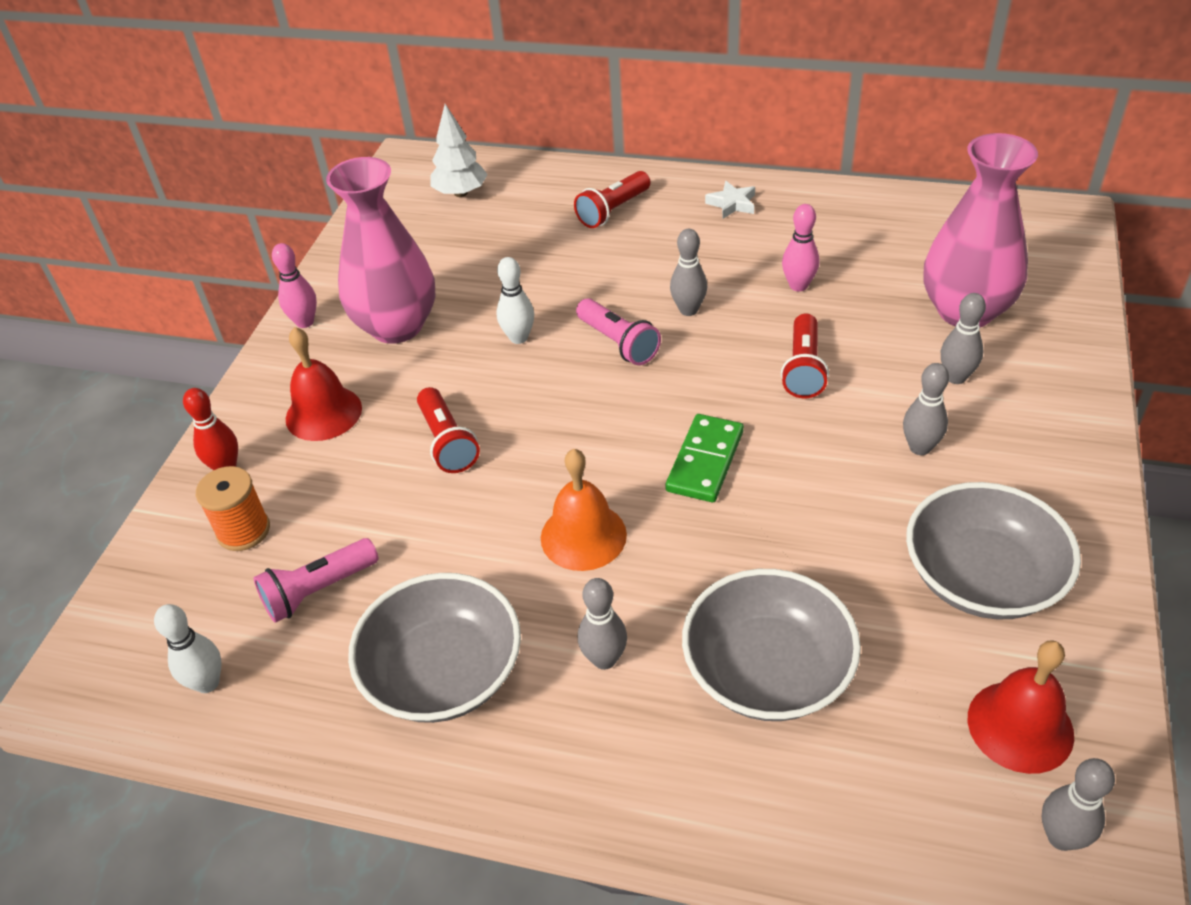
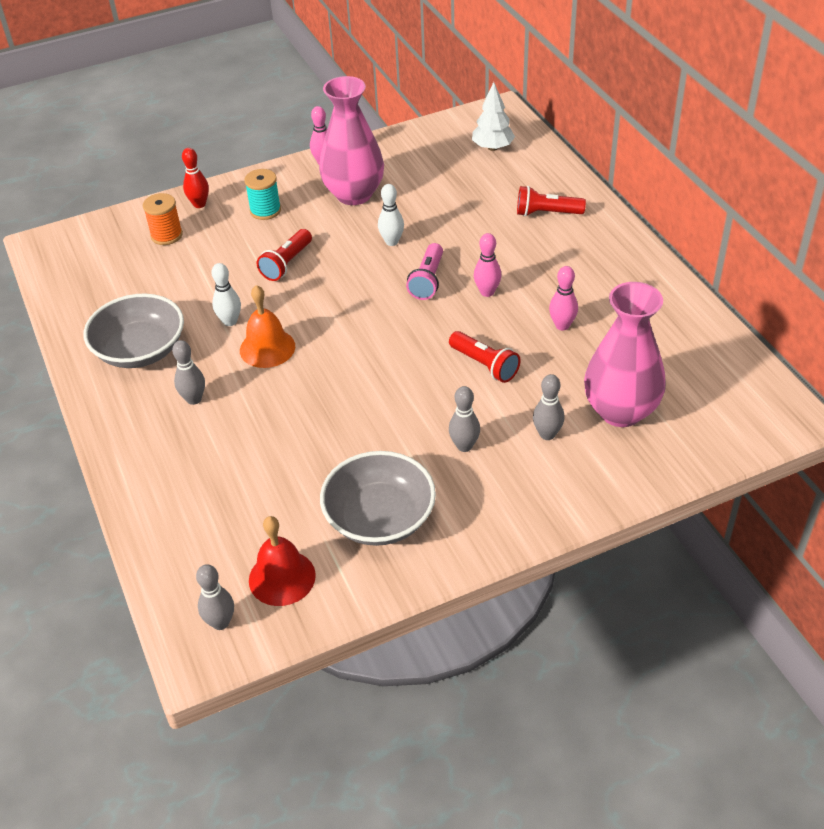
camera: 50 degrees right, 0 degrees up
(207, 683) = (74, 282): white bowling pin -> white bowling pin (230, 321)
(318, 590) = (153, 281): pink flashlight -> none
(323, 413) = (265, 210): red bell -> turquoise spool
(688, 310) = (487, 292): grey bowling pin -> pink bowling pin
(705, 461) = (365, 364): green domino -> none
(732, 204) = (613, 257): white star -> none
(767, 670) = (237, 461): grey bowl -> none
(803, 368) = (484, 365): red flashlight -> red flashlight turned 105 degrees counterclockwise

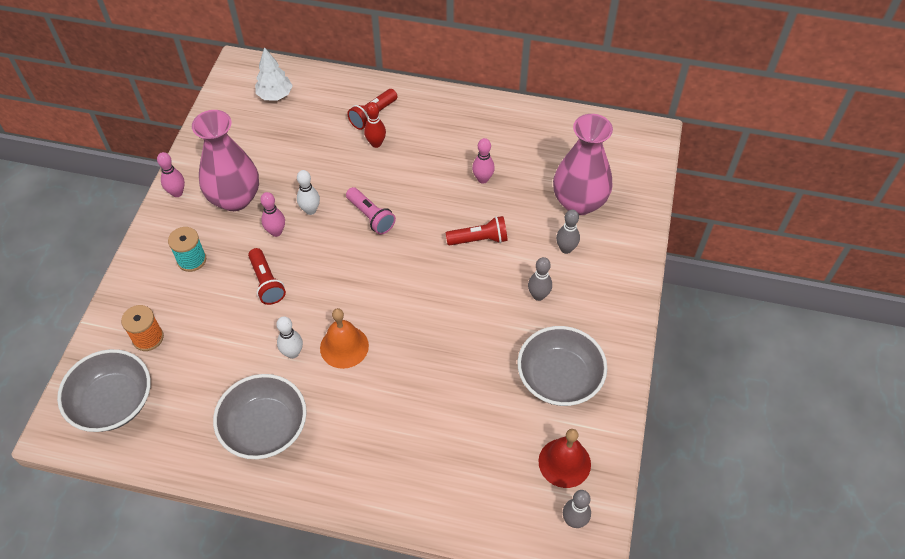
camera: 55 degrees left, 10 degrees up
(91, 255) = (113, 402): none -> grey bowl
(194, 399) = (352, 421): grey bowling pin -> none
(199, 204) = (134, 296): red bowling pin -> red bowling pin (376, 143)
(487, 292) = (414, 194): pink bowling pin -> pink bowling pin (276, 232)

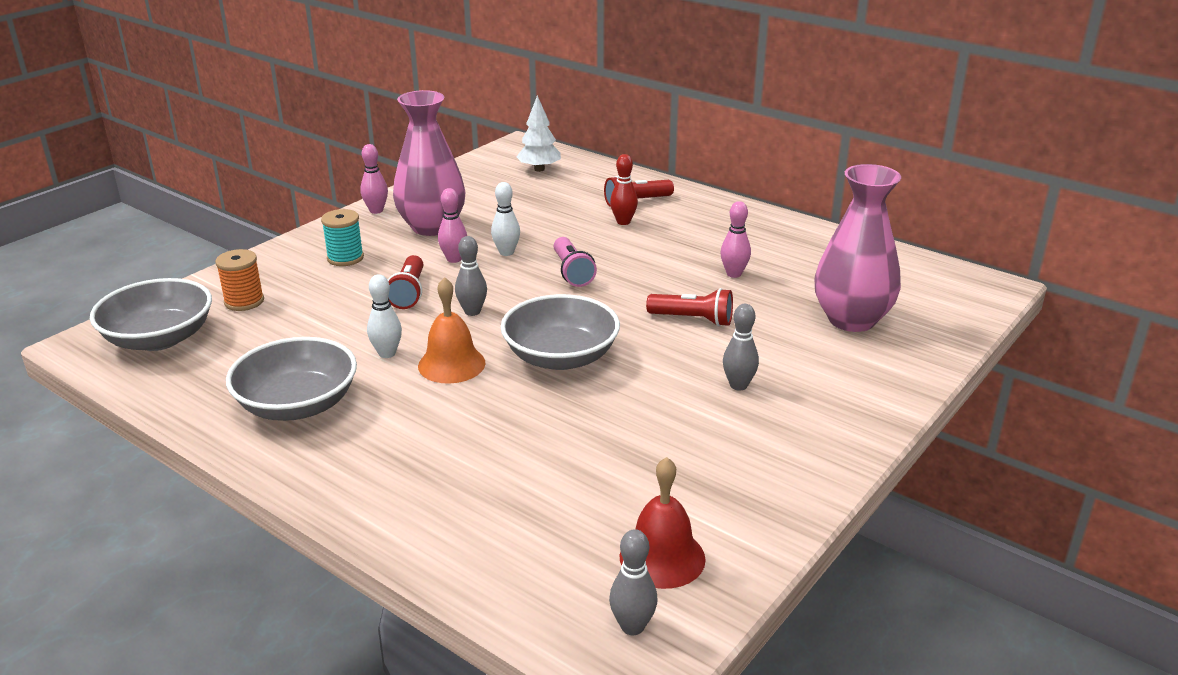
camera: 25 degrees right, 25 degrees down
(559, 378) = (714, 469): grey bowl -> grey bowl (561, 357)
(566, 249) = (806, 354): grey bowling pin -> grey bowling pin (472, 312)

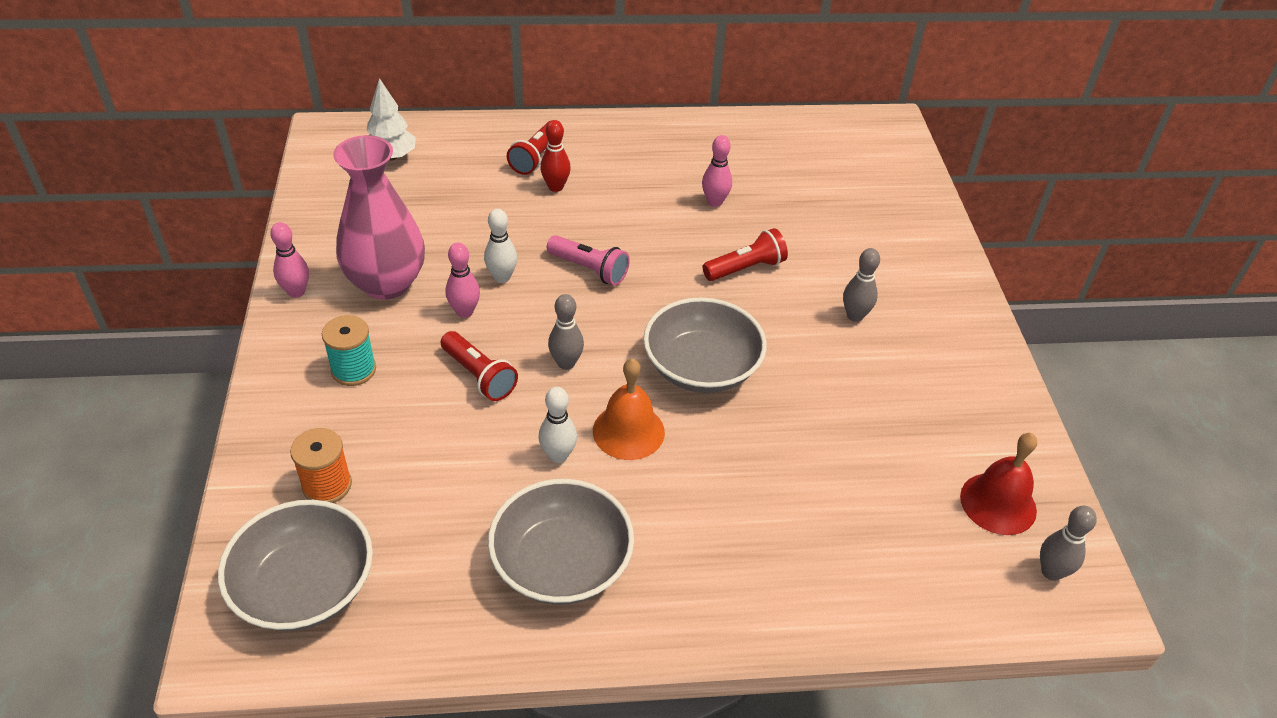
camera: 45 degrees left, 15 degrees up
(851, 320) = (847, 205): pink vase -> none

